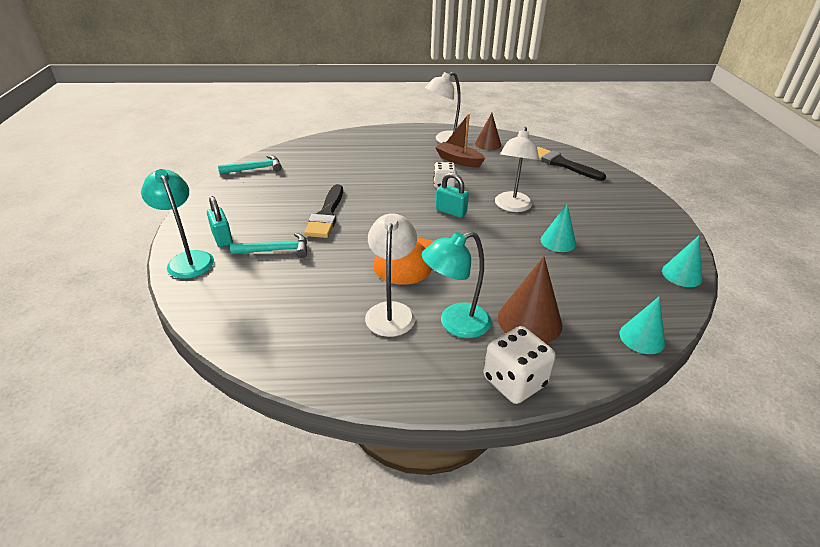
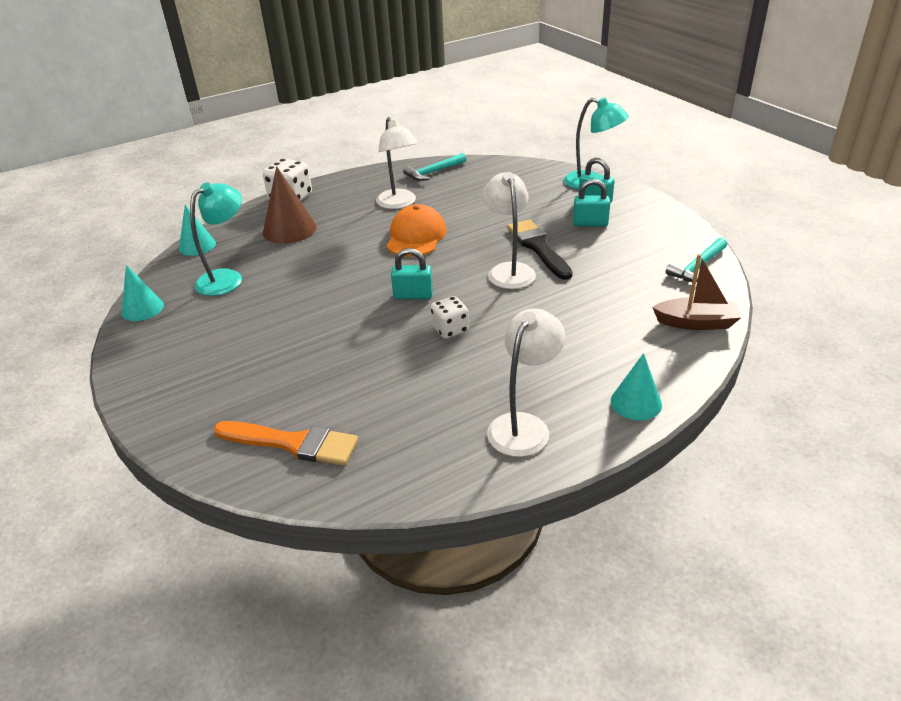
camera: 155 degrees right, 0 degrees up
(261, 219) = (590, 223): none -> turquoise padlock
(276, 250) = (537, 208): turquoise hammer -> turquoise hammer (433, 172)
(455, 324) = (346, 211): turquoise lamp -> turquoise lamp (227, 278)
(459, 160) = (463, 382): brown boat -> brown boat (696, 323)
(488, 144) = (442, 446): brown cone -> none
(512, 207) = (344, 327): white lamp -> white lamp (509, 270)
(558, 241) = (277, 301): turquoise cone -> turquoise cone (636, 402)
(561, 164) = (293, 443): black brush -> orange brush

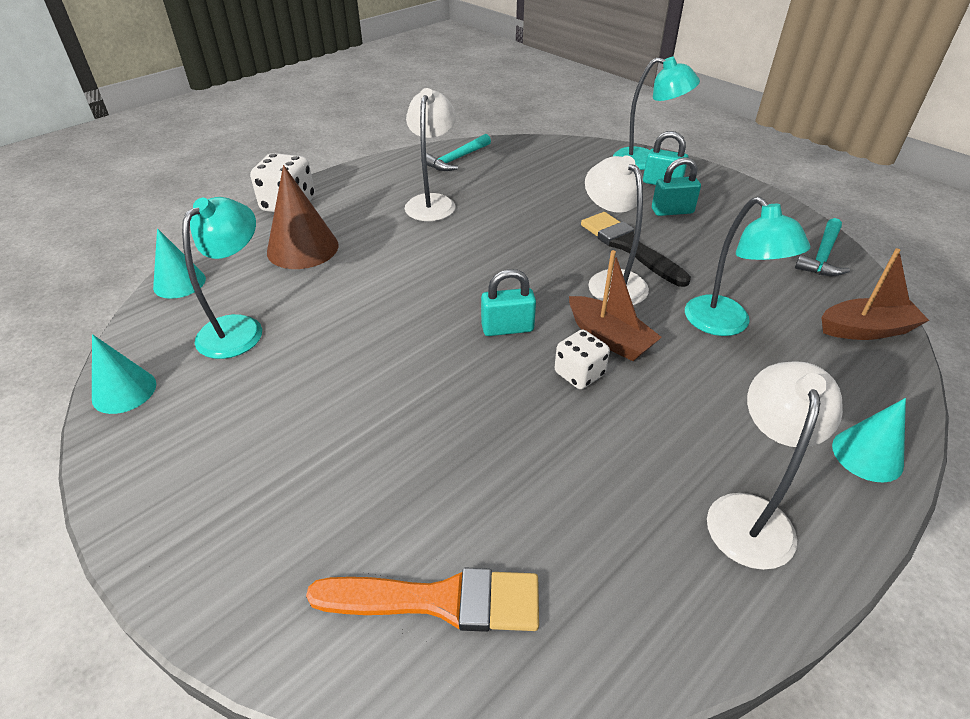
camera: 15 degrees left, 5 degrees up
(399, 203) = (432, 202): white lamp -> white lamp turned 135 degrees counterclockwise
(416, 236) = (473, 244): orange cap -> none
(485, 309) = (609, 338): none -> brown boat
(582, 308) = (726, 324): none -> turquoise lamp

